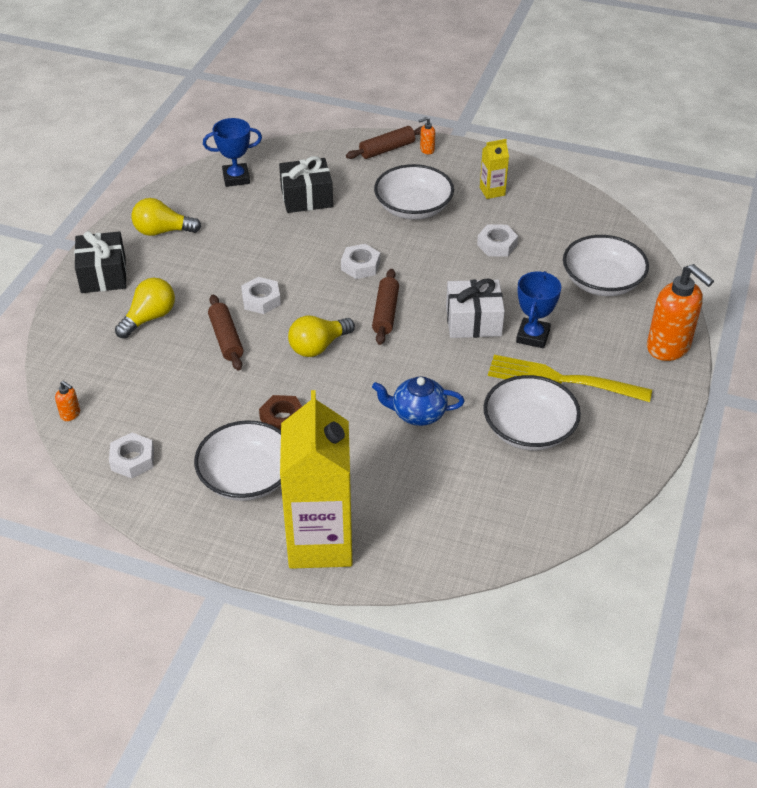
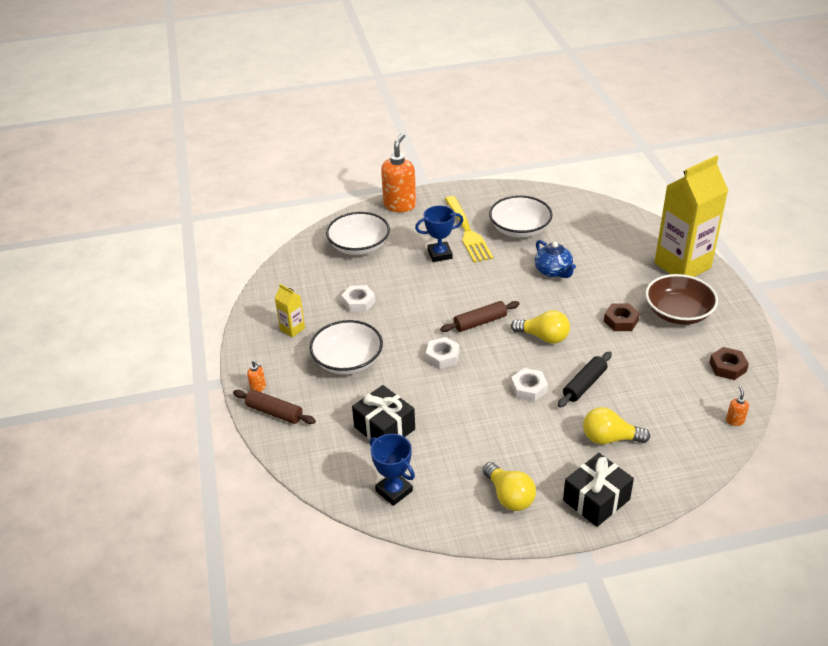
camera: 120 degrees left, 5 degrees down
(132, 460) = (727, 367): white nut -> brown nut
(226, 338) = (584, 385): brown rolling pin -> black rolling pin
(247, 477) = (678, 313): white bowl -> brown bowl
(473, 321) = (450, 282): white gift -> none

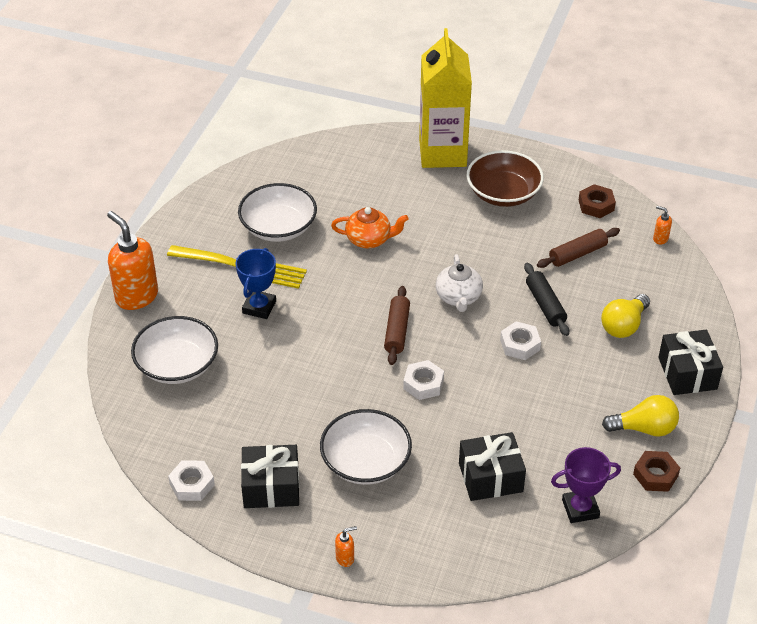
camera: 60 degrees left, 5 degrees up
(274, 412) = (396, 559): brown rolling pin -> brown rolling pin (577, 254)
(292, 329) = (271, 487): yellow carton -> black gift
(358, 302) = (277, 410): white nut -> white nut (192, 484)
(394, 491) = (580, 509): blue trophy -> purple trophy
(543, 337) = (458, 297): yellow light bulb -> white teapot
(553, 271) = (369, 239): blue teapot -> orange teapot
(621, 321) = (482, 235): brown nut -> brown nut (655, 475)

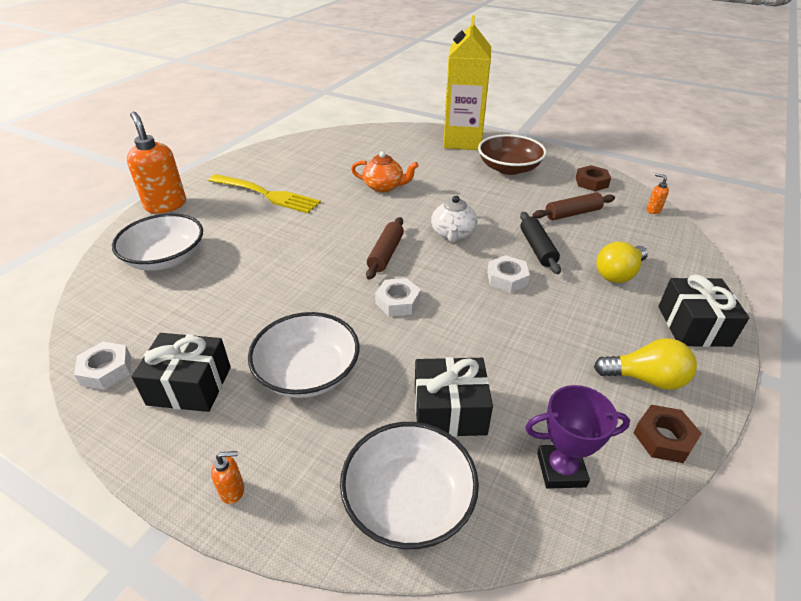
camera: 10 degrees right, 5 degrees down
(259, 307) = (266, 223): blue trophy -> none
(278, 227) = (311, 172): white bowl -> white bowl (408, 500)

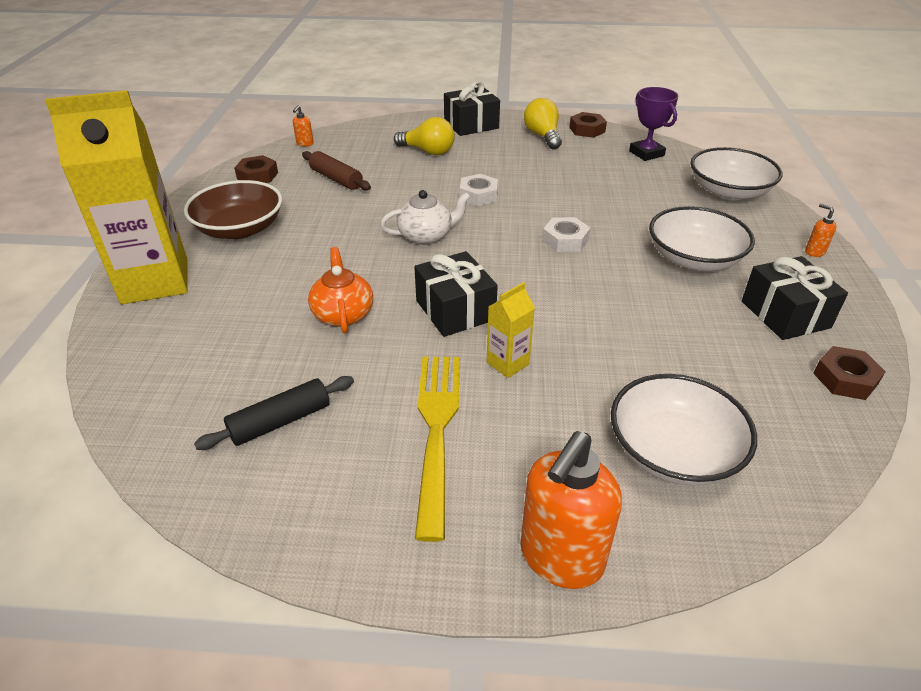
camera: 115 degrees left, 0 degrees up
(106, 370) = (845, 379): white nut -> brown nut
(287, 227) = (507, 363): none -> yellow carton
(386, 254) = (497, 268): brown rolling pin -> none
(449, 410) = (650, 192): black gift -> black gift (455, 310)
(537, 248) = (417, 188): black rolling pin -> black rolling pin (280, 421)

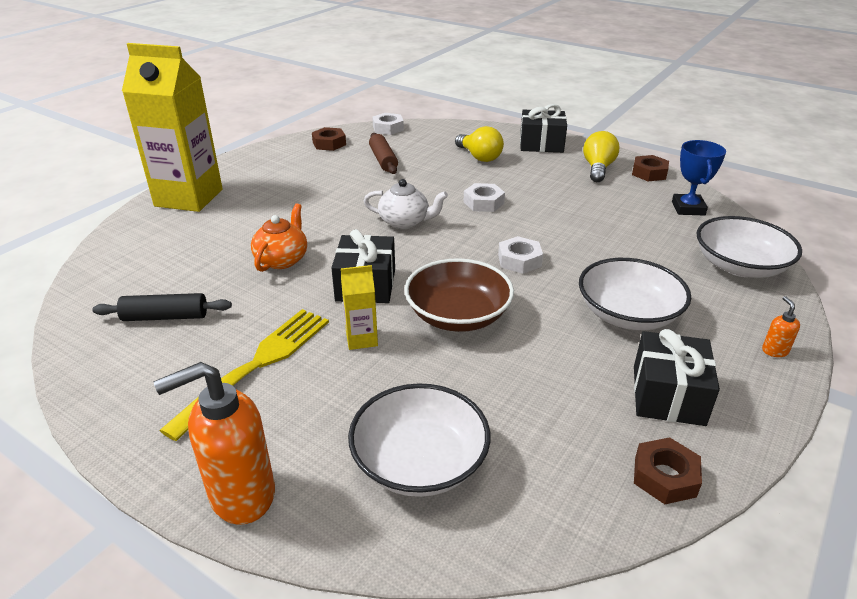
camera: 30 degrees right, 5 degrees down
(240, 229) = (277, 178): brown bowl -> brown bowl (458, 315)
(304, 144) = (388, 128): orange soap dispenser -> white nut
(646, 153) = (688, 208): purple trophy -> blue trophy

